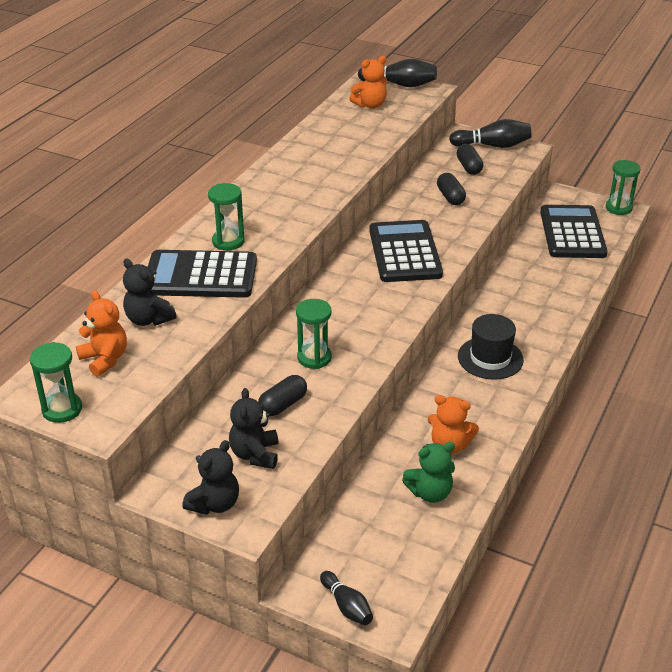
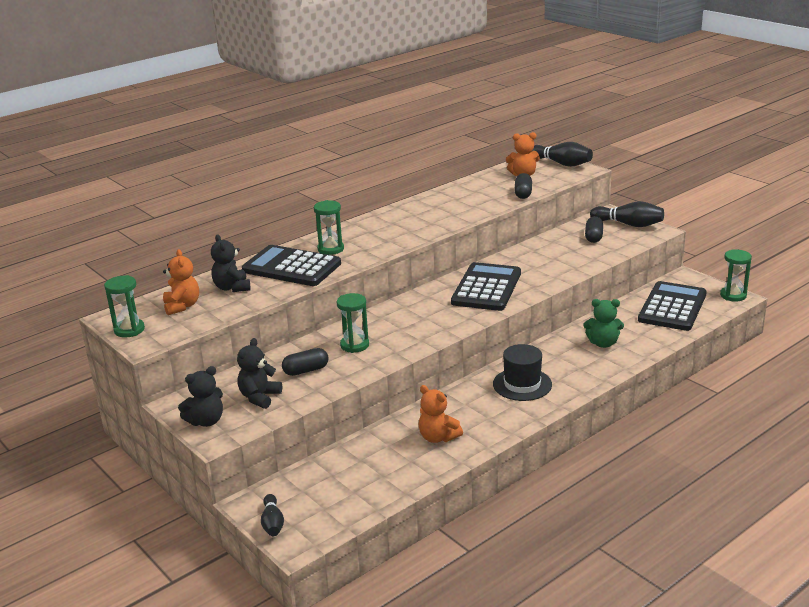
camera: 25 degrees right, 10 degrees down
(430, 493) = (396, 465): green teddy bear -> green teddy bear (603, 343)
(450, 197) = (558, 256): black capsule -> black capsule (523, 193)

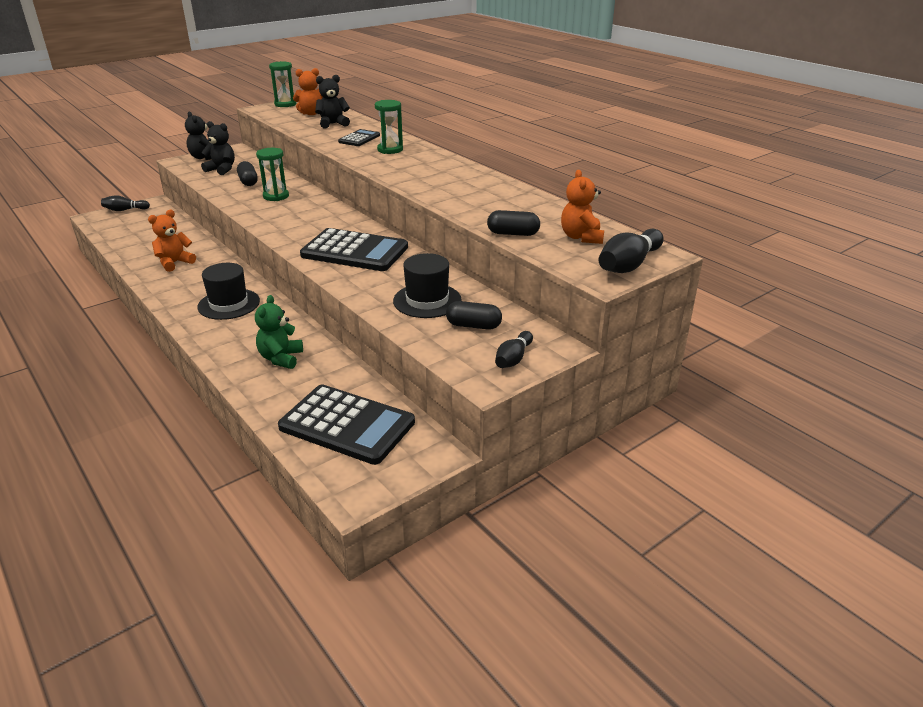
camera: 90 degrees right, 5 degrees up
(291, 267) = (359, 139): black calculator -> black calculator, size x0.51
(564, 253) = (427, 300): none -> black hat
(628, 224) = (513, 358): black bowling pin -> black bowling pin, size x0.62
(733, 295) = (362, 493): green hourglass -> none

